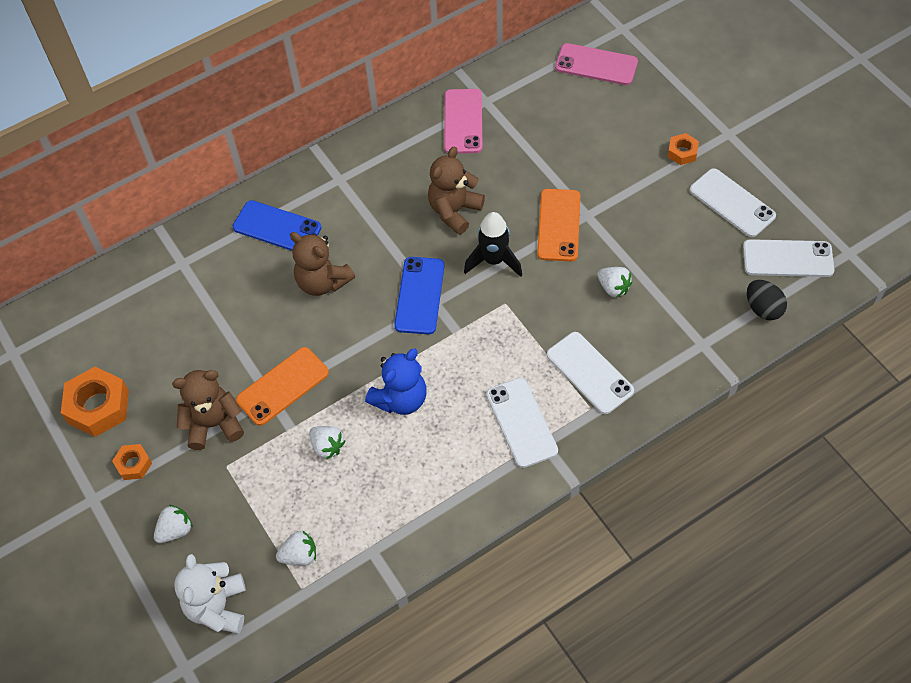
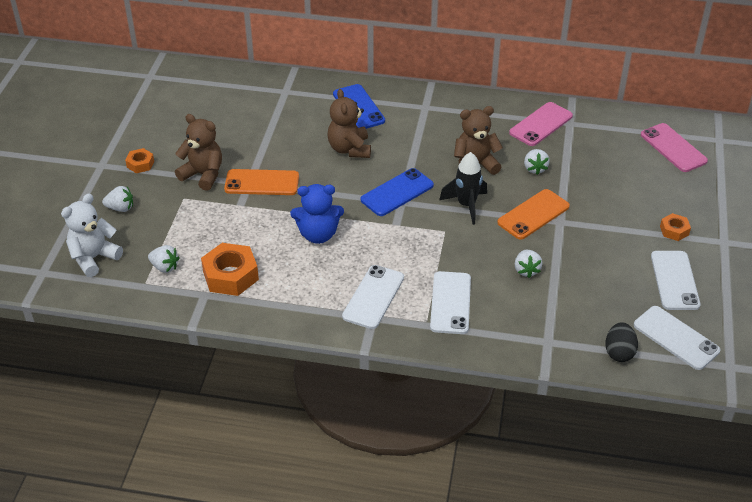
camera: 40 degrees right, 15 degrees down
(98, 406) = (158, 127): orange nut -> orange nut (230, 275)
(327, 447) = (247, 228): white strawberry -> white strawberry (535, 168)

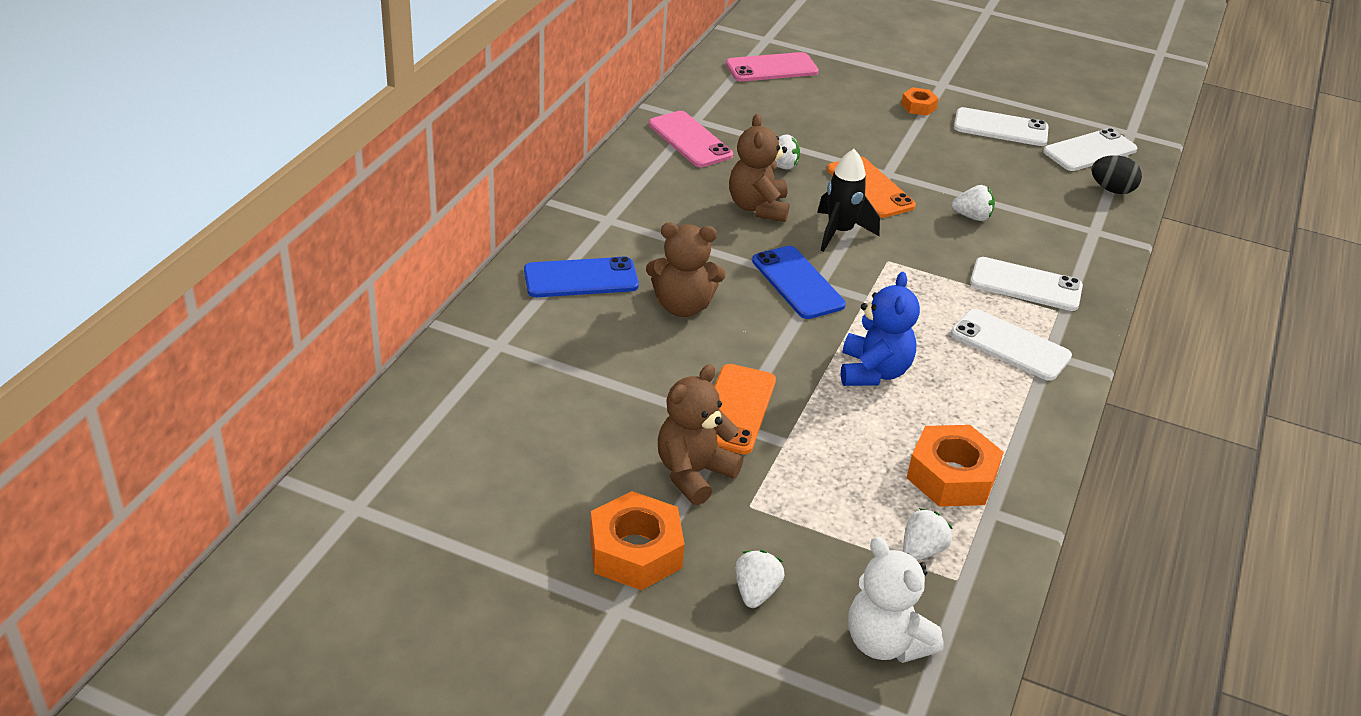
camera: 80 degrees left, 5 degrees down
(140, 164) = (635, 551): orange nut -> orange nut, size x1.87

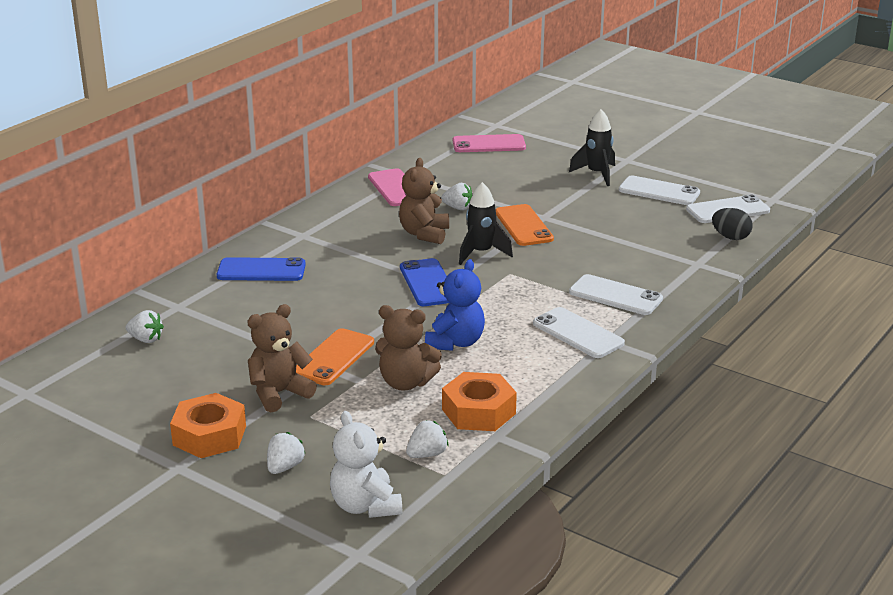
camera: 15 degrees right, 10 degrees down
(682, 306) = (329, 292): brown teddy bear -> brown teddy bear (406, 383)
(918, 106) = (597, 174): orange nut -> black rocket
(972, 217) = (598, 249): white strawberry -> white strawberry (146, 339)

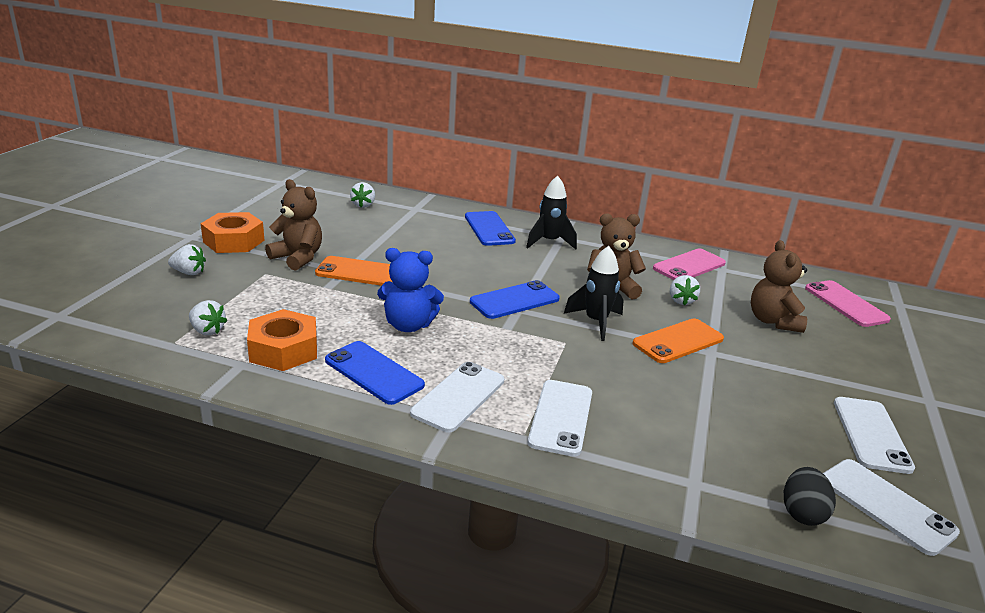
camera: 70 degrees right, 0 degrees up
(365, 506) = (128, 311): white teddy bear -> none
(406, 383) = (327, 308): brown teddy bear -> brown teddy bear (773, 321)
(532, 368) = (373, 373): none -> blue phone
(597, 174) = (860, 380): black rocket -> black rocket (549, 242)

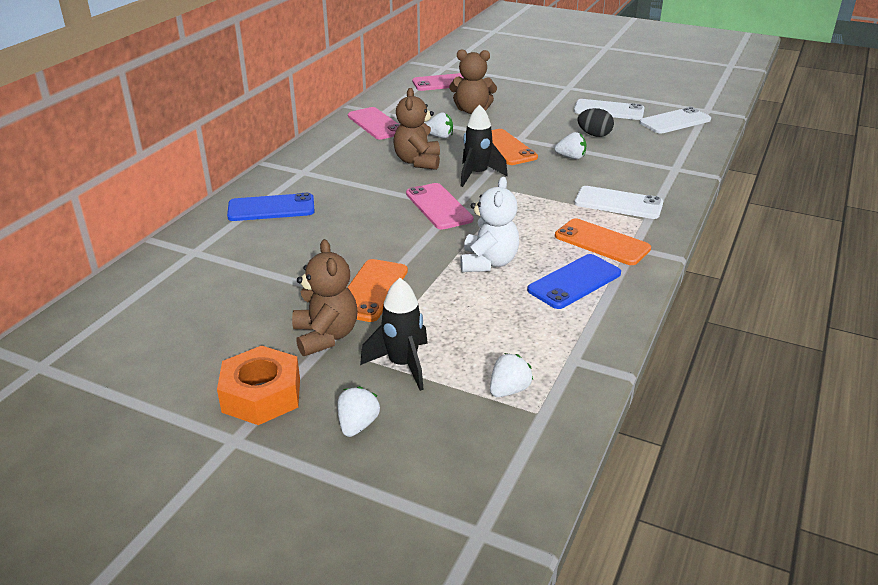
camera: 80 degrees left, 5 degrees up
(284, 350) = (542, 334): orange nut -> none
(298, 258) = (325, 336): brown teddy bear -> brown teddy bear turned 120 degrees clockwise
(363, 205) = (166, 290): white strawberry -> white strawberry (571, 157)
(408, 325) = (488, 263): blue teddy bear -> white teddy bear
(458, 396) = (601, 242): white phone -> orange phone
(514, 300) = (438, 207): blue phone -> pink phone
(549, 242) = (313, 179): black rocket -> black rocket (402, 365)
(802, 513) = (690, 143): black egg -> black egg (594, 135)

